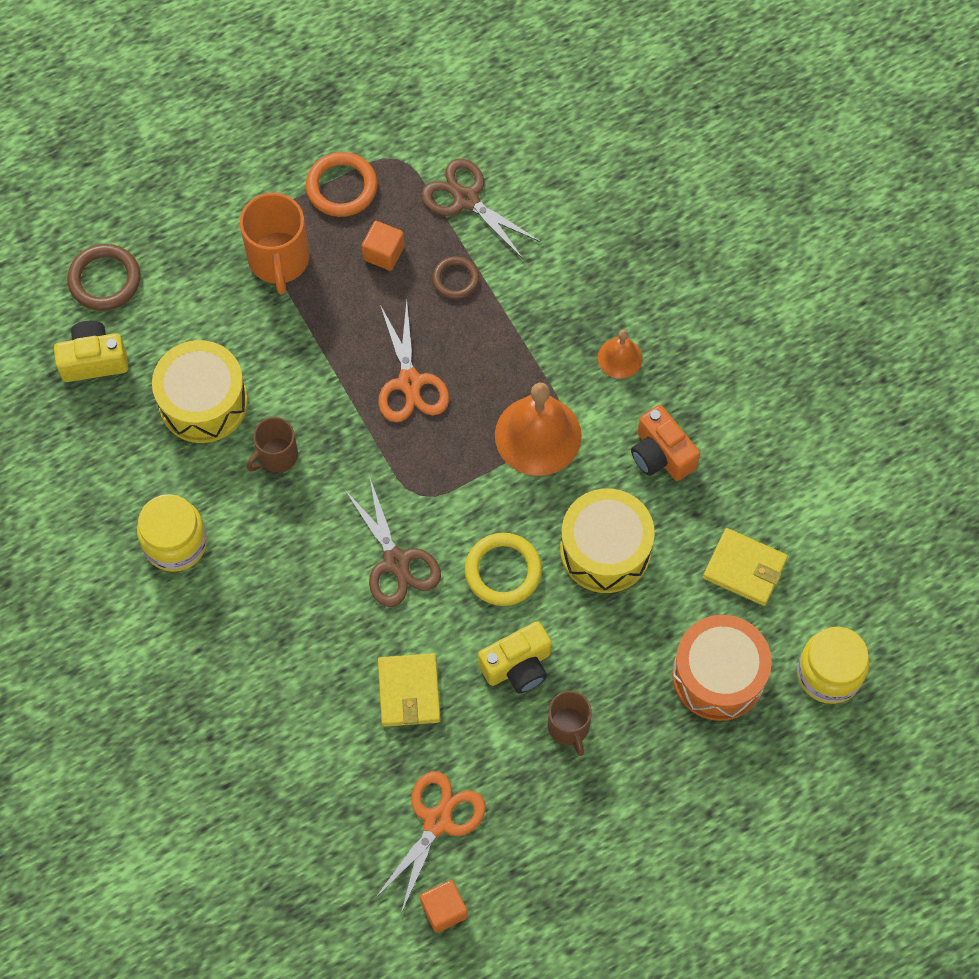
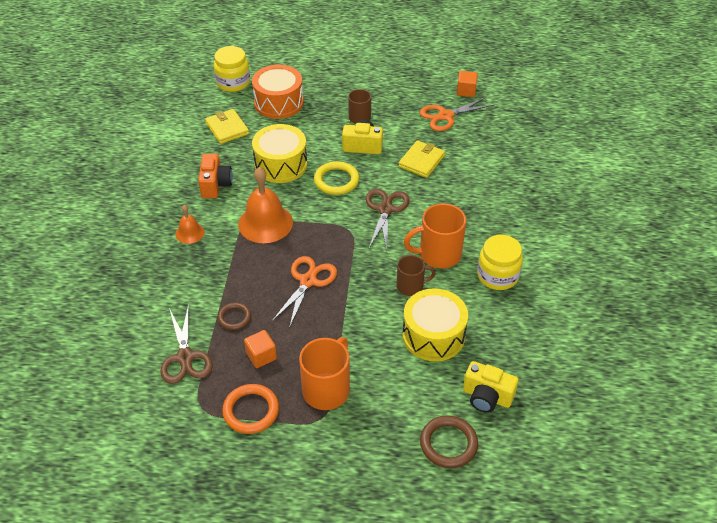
camera: 145 degrees left, 20 degrees down
(273, 529) = (438, 254): none -> orange mug

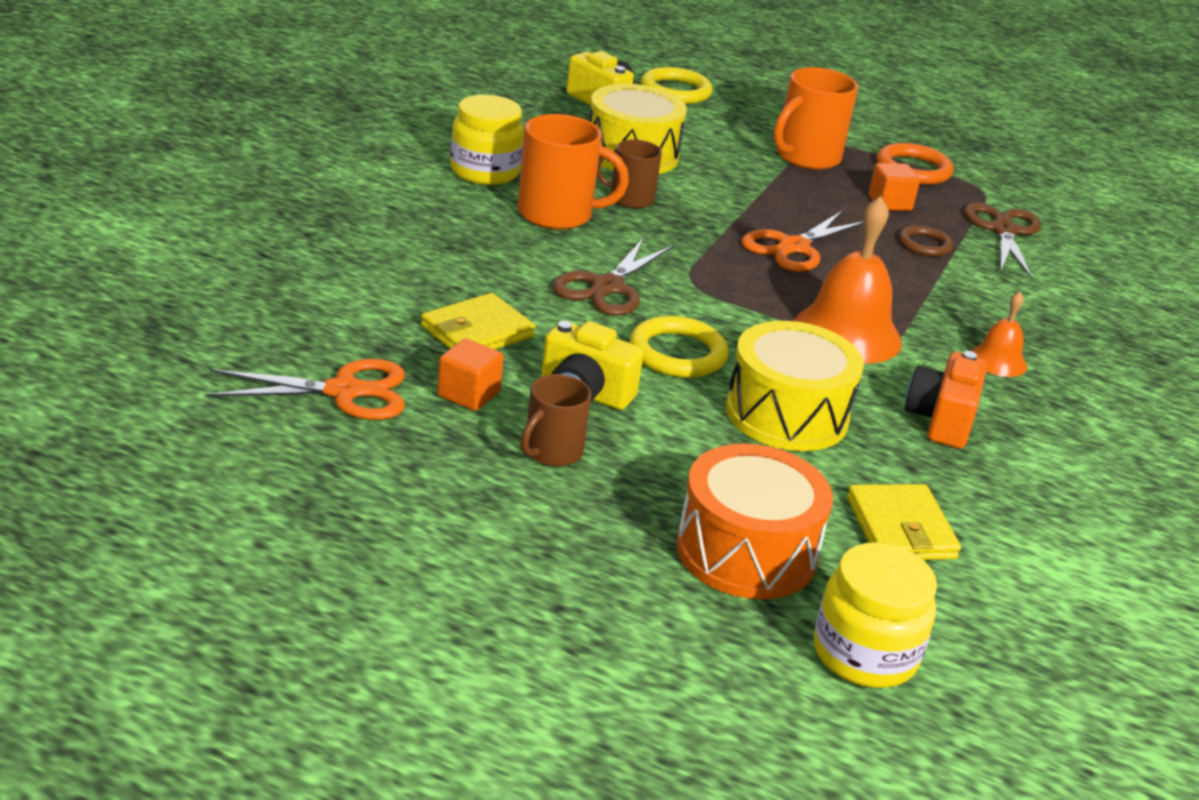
camera: 165 degrees left, 15 degrees down
(448, 444) = (675, 91): brown ring -> yellow ring
(466, 91) = (236, 427): orange cube -> orange cube (468, 394)

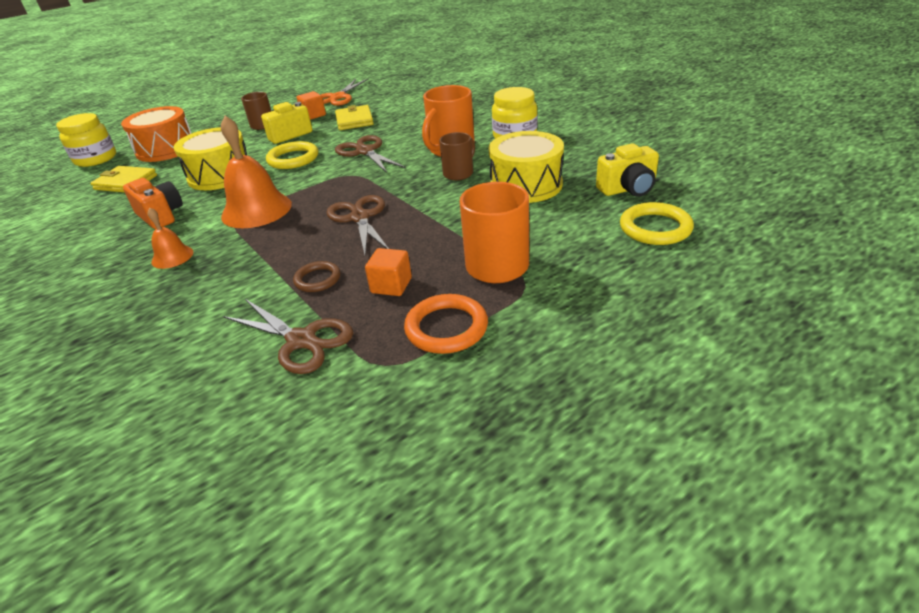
camera: 125 degrees right, 5 degrees up
(793, 247) = (359, 217): orange scissors -> brown scissors

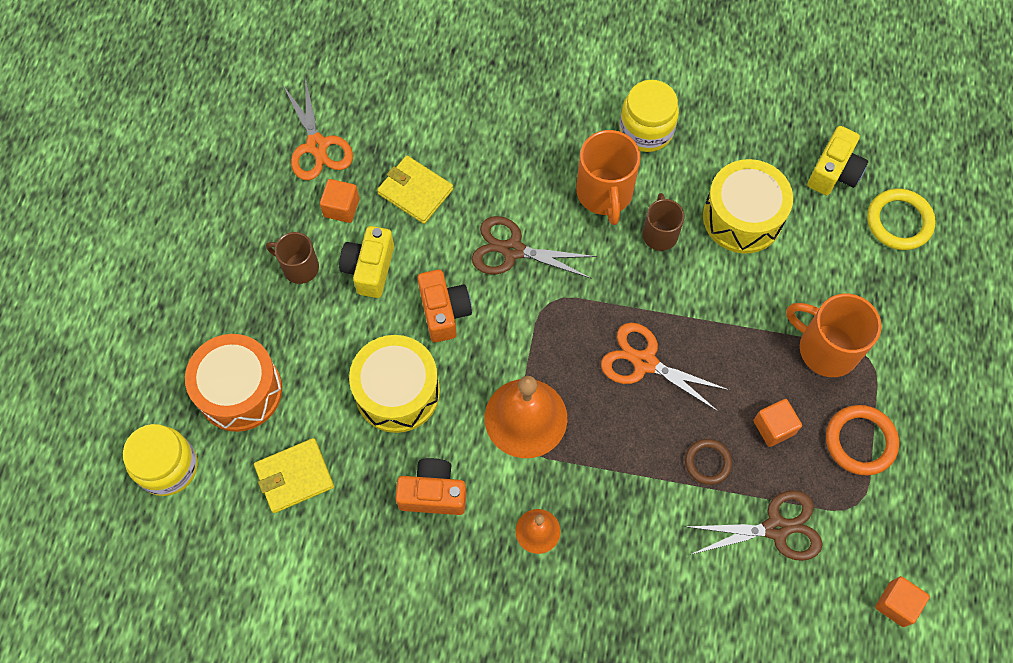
camera: 45 degrees left, 30 degrees up
(293, 159) = (444, 312): yellow ring -> orange camera
(310, 458) = (896, 604): none -> orange cube
(359, 217) = (644, 362): brown scissors -> orange scissors

